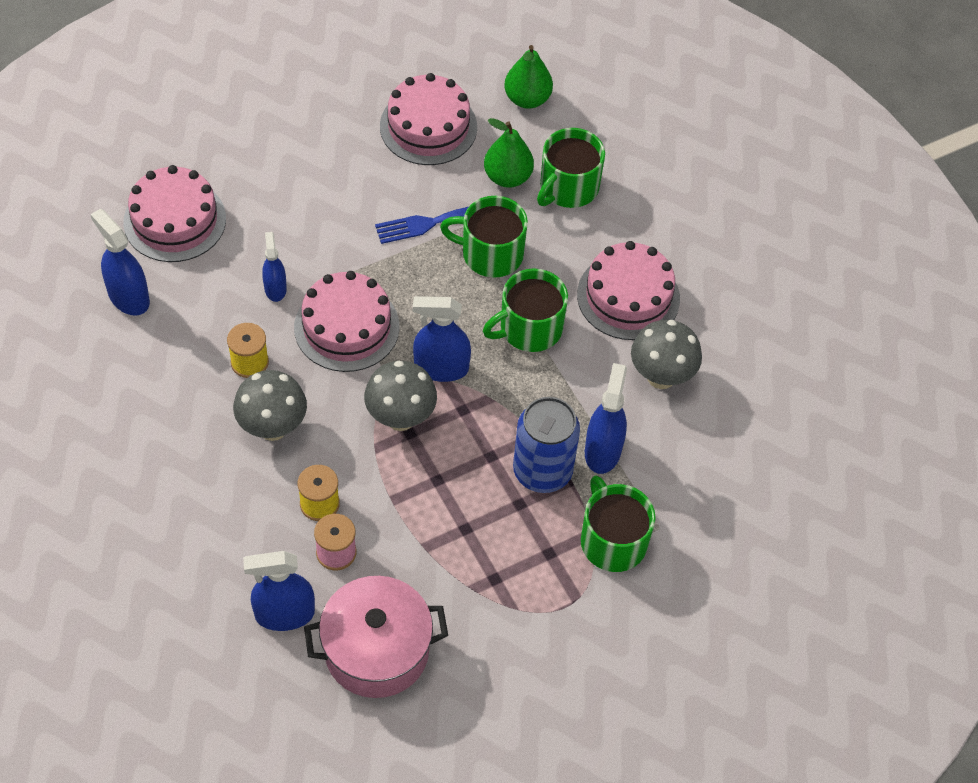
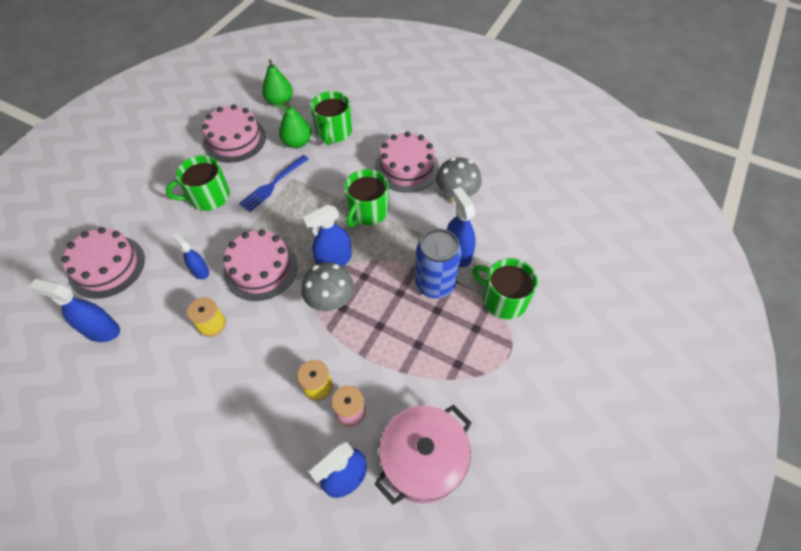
camera: 30 degrees left, 0 degrees up
(272, 427) = (254, 356): grey mushroom -> none
(490, 253) = (316, 185): green mug -> green mug (208, 196)

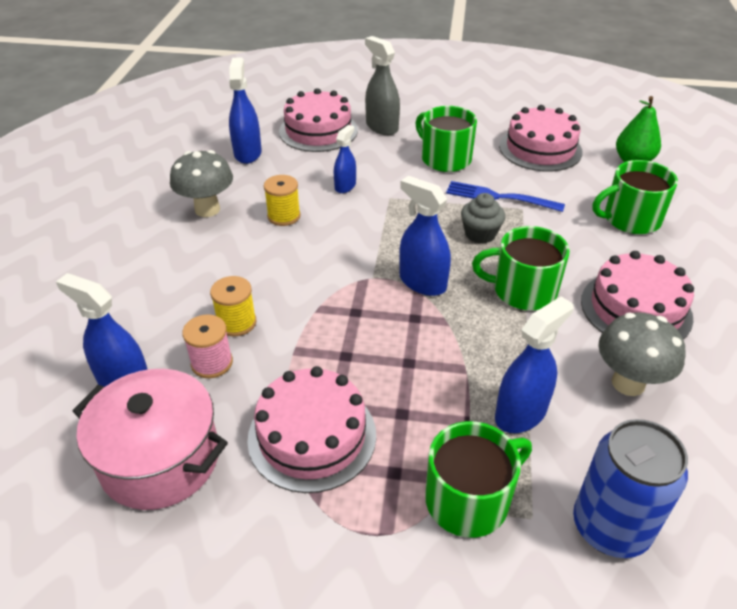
camera: 70 degrees right, 15 degrees down
(136, 220) = (382, 127): none -> grey spray bottle
(261, 268) = (373, 227): pink cake -> pink cake (312, 436)
(297, 142) = (581, 195): green pear -> none
(304, 210) = (480, 234): none -> grey cupcake
(331, 302) = (358, 299): grey mushroom -> grey mushroom (207, 209)
(435, 284) = (446, 399): blue can -> blue can (610, 527)
(503, 299) = (469, 499): green mug -> green mug turned 45 degrees clockwise

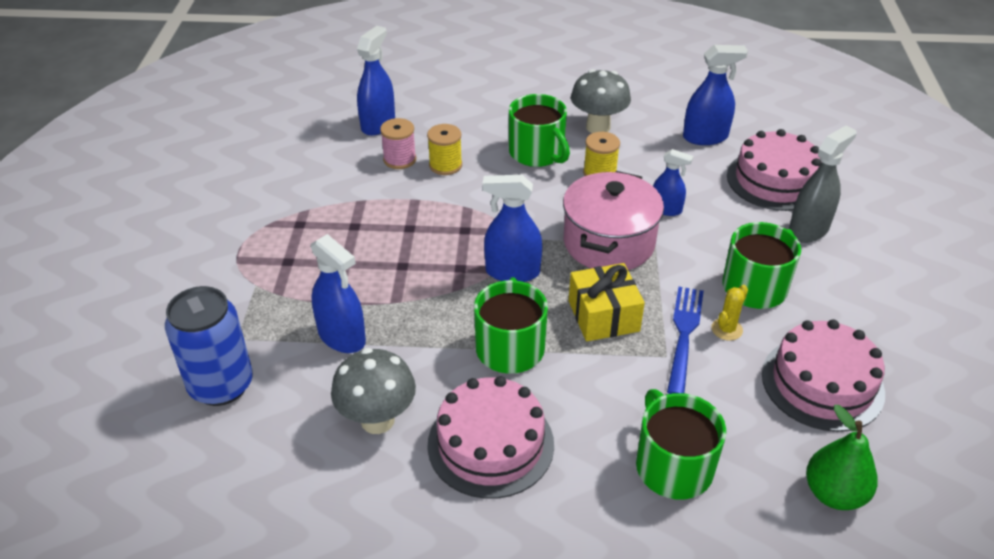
camera: 85 degrees right, 0 degrees up
(160, 459) = (310, 151): pink pot -> pink pot (609, 243)
(312, 436) = (325, 217): pink cake -> none
(422, 282) = (512, 272): blue spray bottle -> blue spray bottle turned 120 degrees counterclockwise
(469, 499) = (258, 302): green mug -> green mug (537, 153)
(480, 234) = (603, 316): grey cupcake -> yellow gift
(491, 178) = (726, 329): none -> yellow cactus

